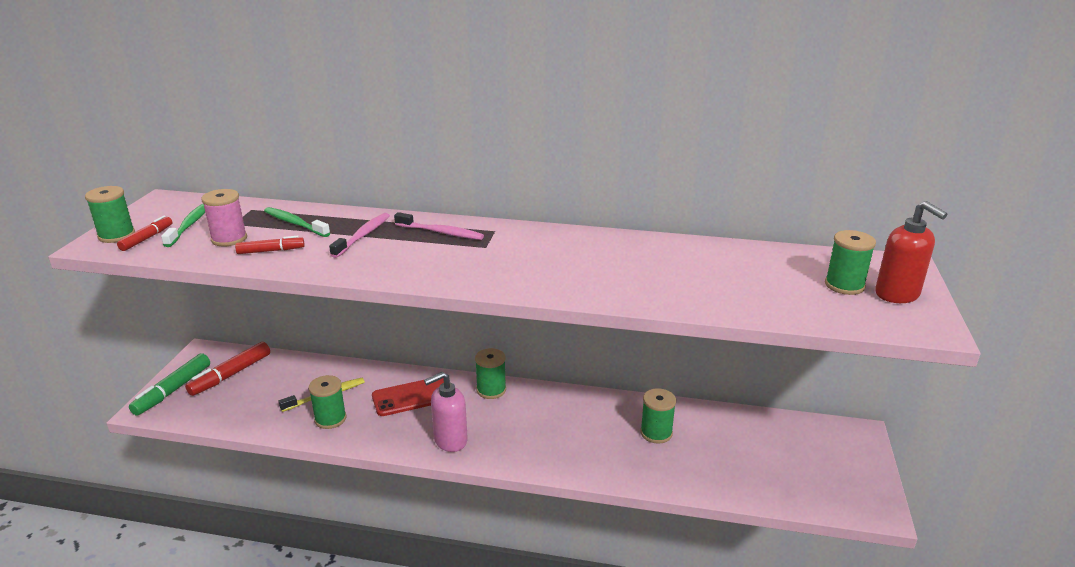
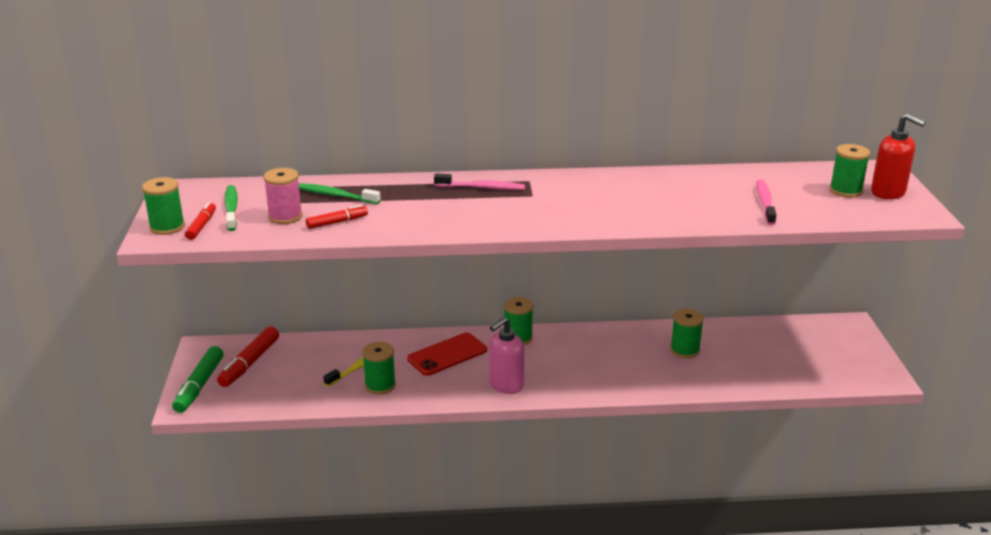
camera: 15 degrees left, 0 degrees up
(363, 236) = (412, 199): pink toothbrush -> pink toothbrush (765, 203)

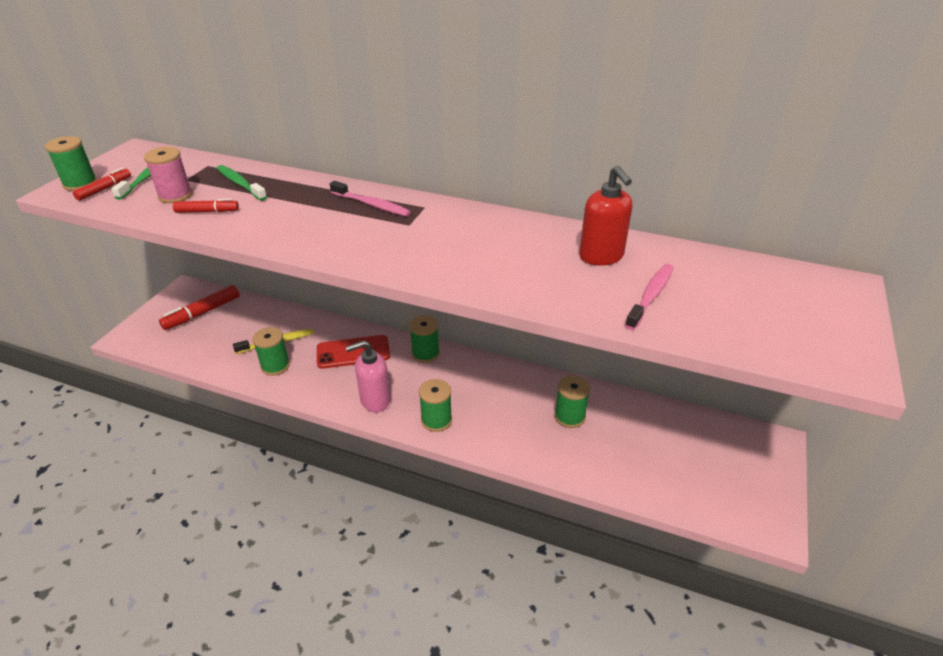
camera: 25 degrees right, 10 degrees up
(199, 386) = (151, 323): green marker -> none
(845, 191) = (771, 305): green spool -> green spool (436, 420)
(888, 193) = (828, 322): red soap dispenser -> red soap dispenser (601, 256)

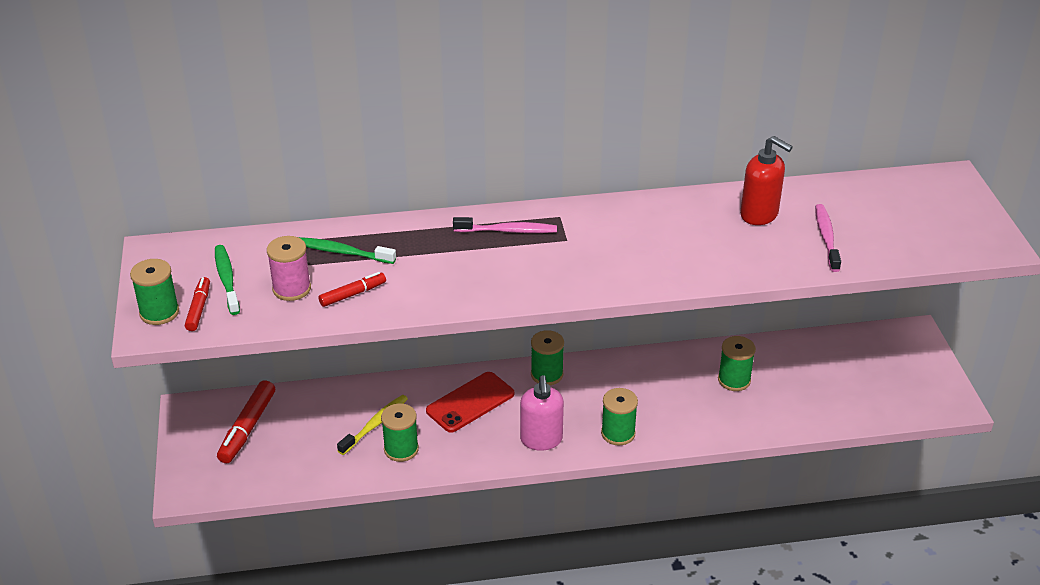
camera: 30 degrees left, 0 degrees up
(375, 400) = (541, 440): pink soap dispenser -> pink soap dispenser turned 45 degrees counterclockwise

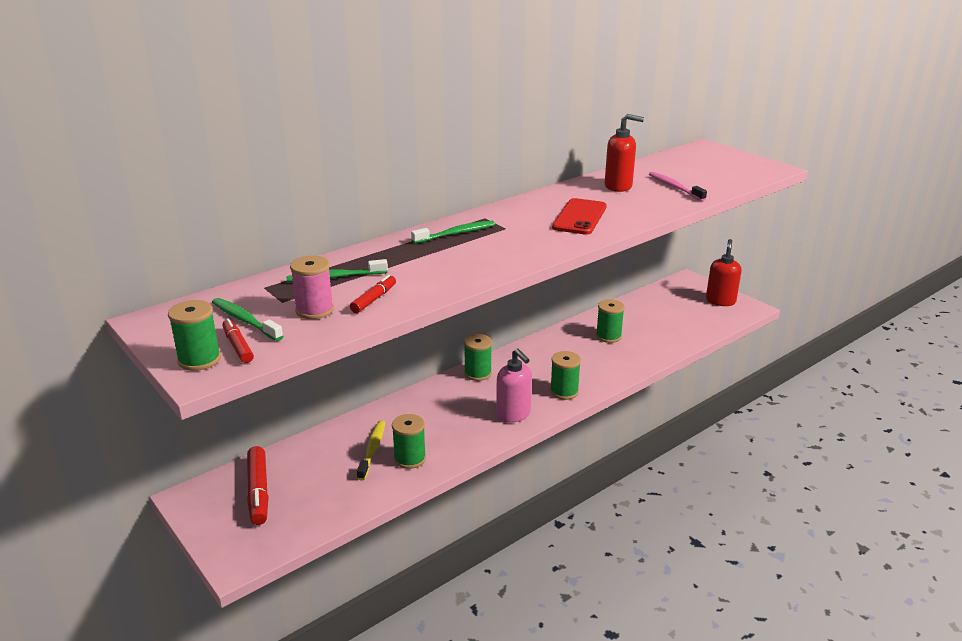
camera: 30 degrees left, 10 degrees down
(470, 402) = (436, 409): red phone -> red phone (579, 217)
(507, 231) = (456, 234): pink toothbrush -> green toothbrush
(925, 381) = (720, 301): none -> red soap dispenser

